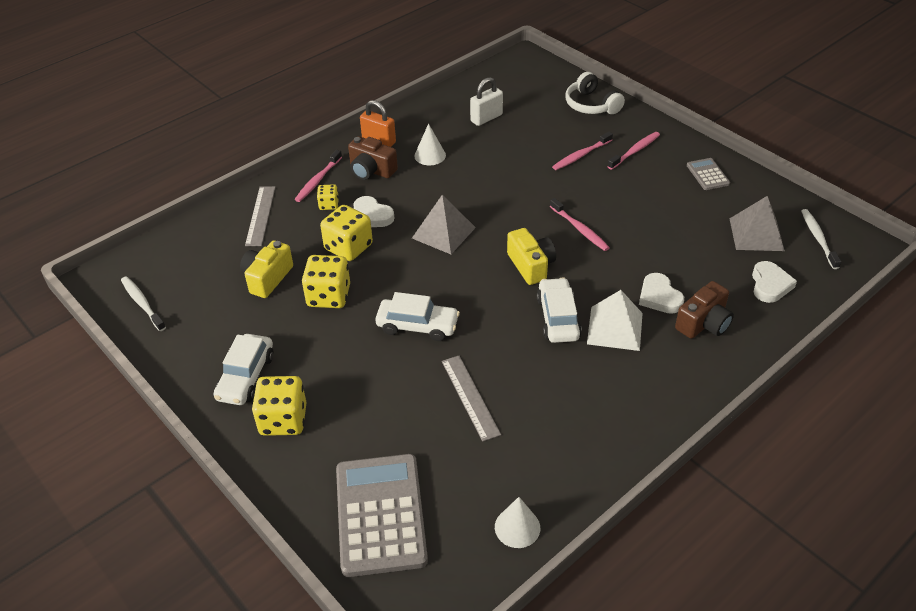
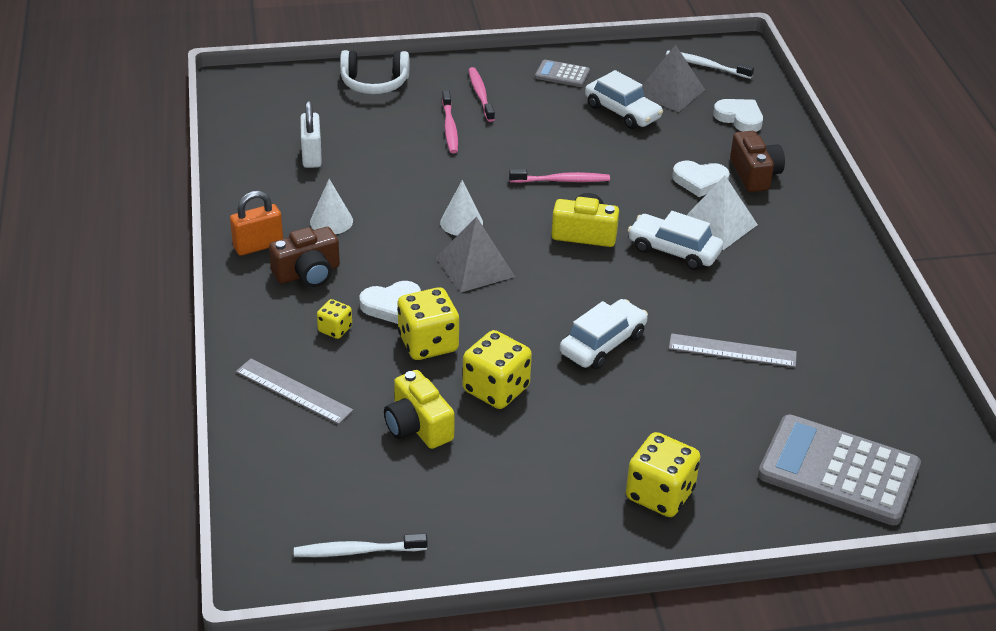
camera: 60 degrees left, 5 degrees down
(246, 377) = (569, 501): white car -> white car (622, 112)
(318, 180) = (278, 320): pink toothbrush -> none
(517, 527) = (911, 390): white cone -> white cone (461, 222)

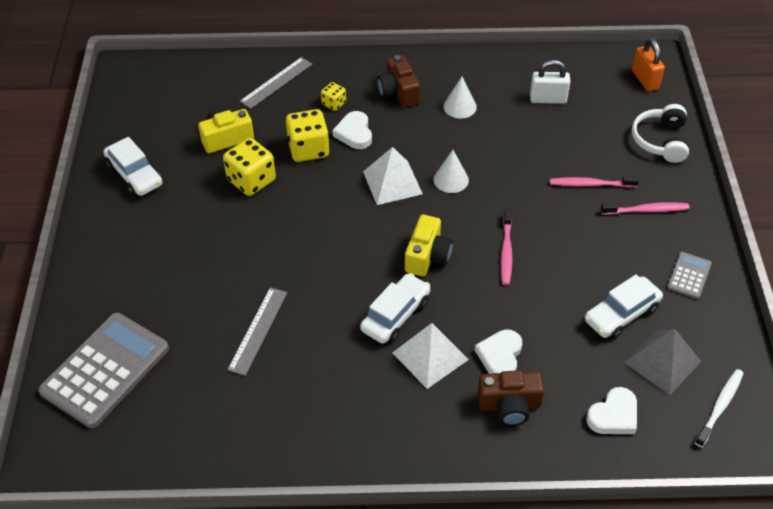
camera: 100 degrees right, 10 degrees up
(258, 246) = (434, 69): orange padlock -> orange padlock (645, 80)
(357, 551) = (129, 105): white toothbrush -> none
(475, 267) = (392, 182): grey pyramid -> white pyramid
(603, 344) = (285, 247): white car -> white car (135, 175)
(660, 494) = (122, 255): yellow dice -> none

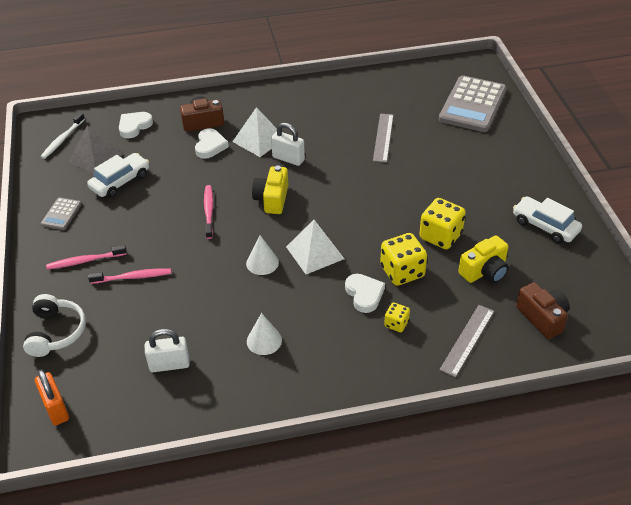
camera: 170 degrees right, 5 degrees down
(395, 315) = (288, 159): white car -> white padlock
(398, 92) = (332, 348): brown camera -> brown camera (542, 318)

